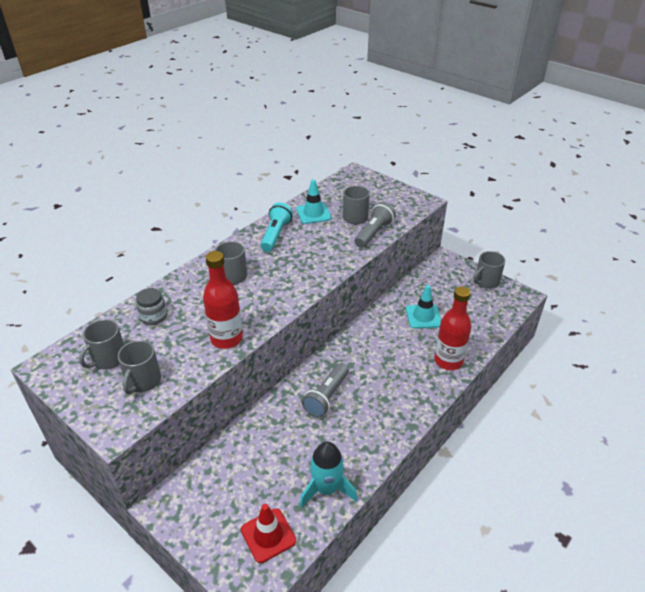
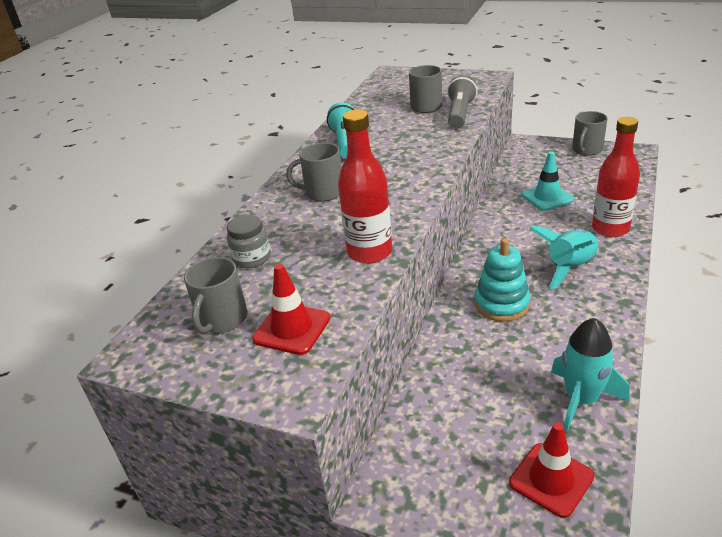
camera: 15 degrees left, 5 degrees down
(143, 381) = (292, 329): grey mug -> red traffic cone
(313, 213) = (374, 115): turquoise traffic cone -> none
(327, 397) = (501, 304): grey flashlight -> turquoise stacking toy
(394, 384) = (569, 268): none -> turquoise rocket

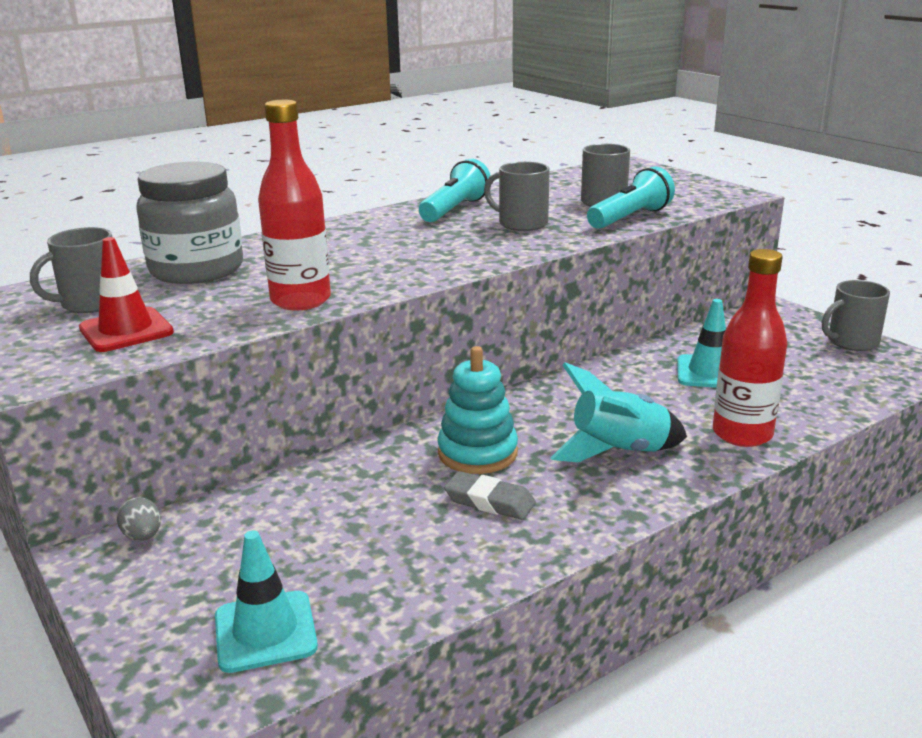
camera: 30 degrees right, 10 degrees down
(252, 258) = (196, 270): grey jar -> grey jar, size x1.96
(323, 192) = (353, 242): grey mug -> grey mug (521, 224)
(390, 465) = (143, 536): none -> grey egg
(460, 114) = (630, 218): grey flashlight -> turquoise flashlight
(549, 331) = (489, 501): none -> grey eraser
(551, 479) = (265, 631): red traffic cone -> turquoise traffic cone
(581, 400) = (417, 580): turquoise rocket -> none

